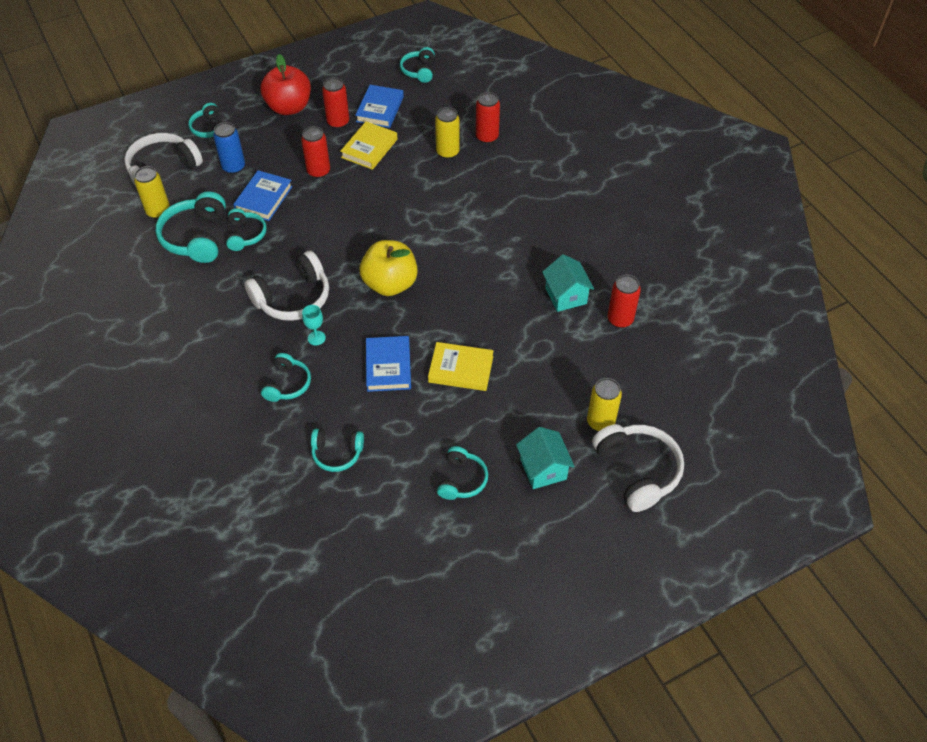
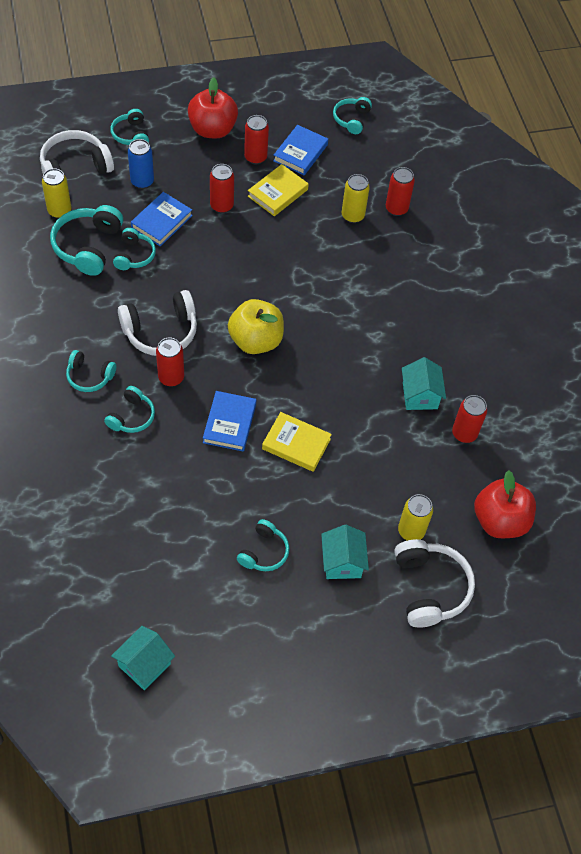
camera: 10 degrees right, 5 degrees up
(316, 338) = (171, 377): turquoise goblet -> red can
(337, 453) = (158, 496): turquoise headphones -> turquoise headphones (89, 376)
(373, 624) = (144, 665): none -> turquoise house
(682, 390) = (499, 520): none -> red apple

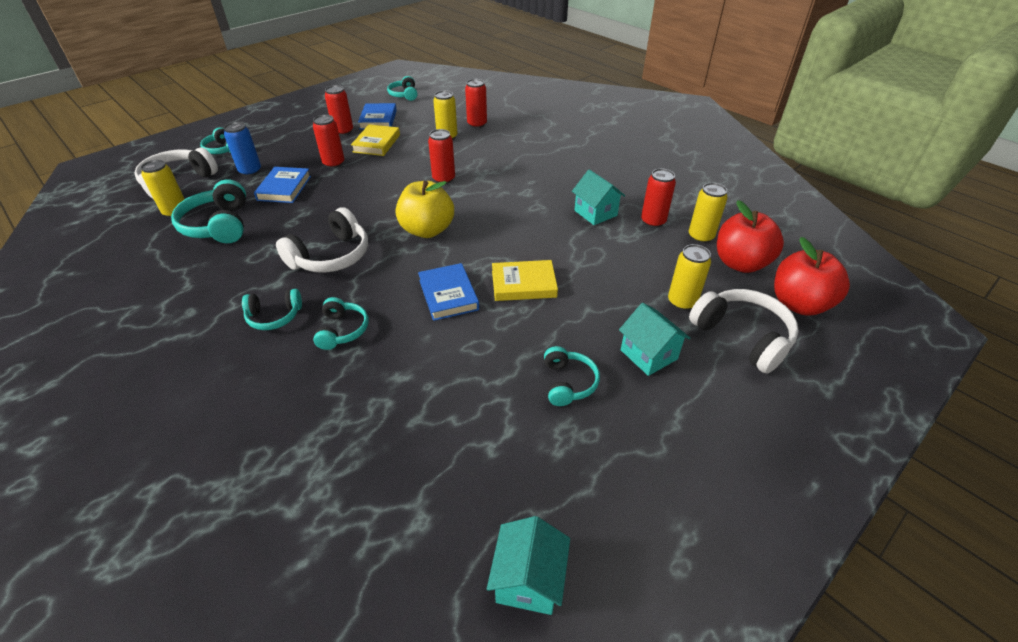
camera: 25 degrees left, 15 degrees down
(134, 255) = (271, 216): turquoise headphones -> none
(171, 377) = (364, 284): red can -> red can (444, 179)
(212, 130) = (296, 128): red apple -> red apple (799, 304)
(492, 473) = (700, 237): none -> yellow can

